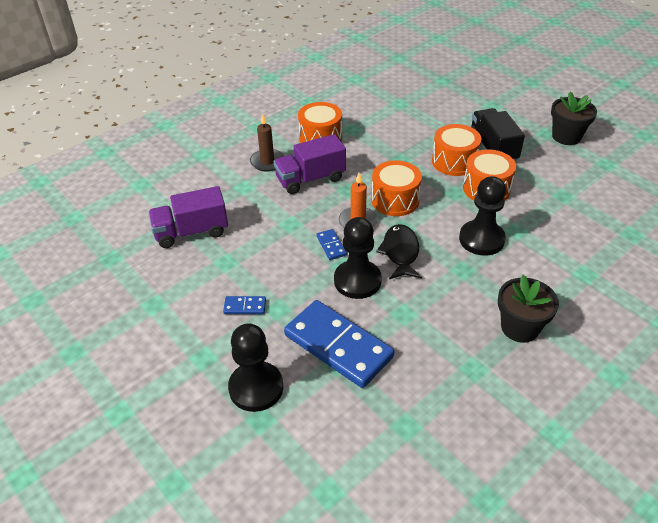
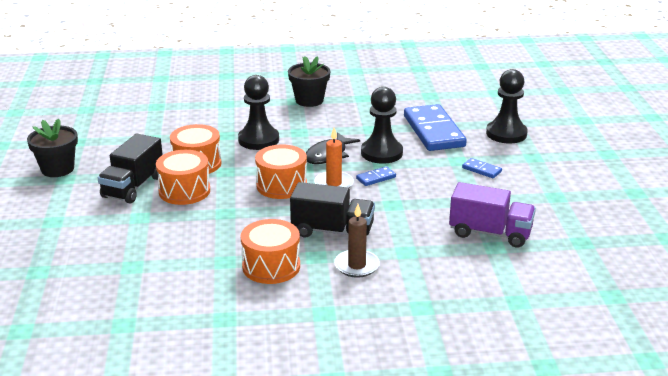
camera: 145 degrees left, 15 degrees down
(310, 179) = (332, 231): purple truck -> black truck
(331, 246) = (376, 178): blue domino -> blue domino turned 45 degrees clockwise

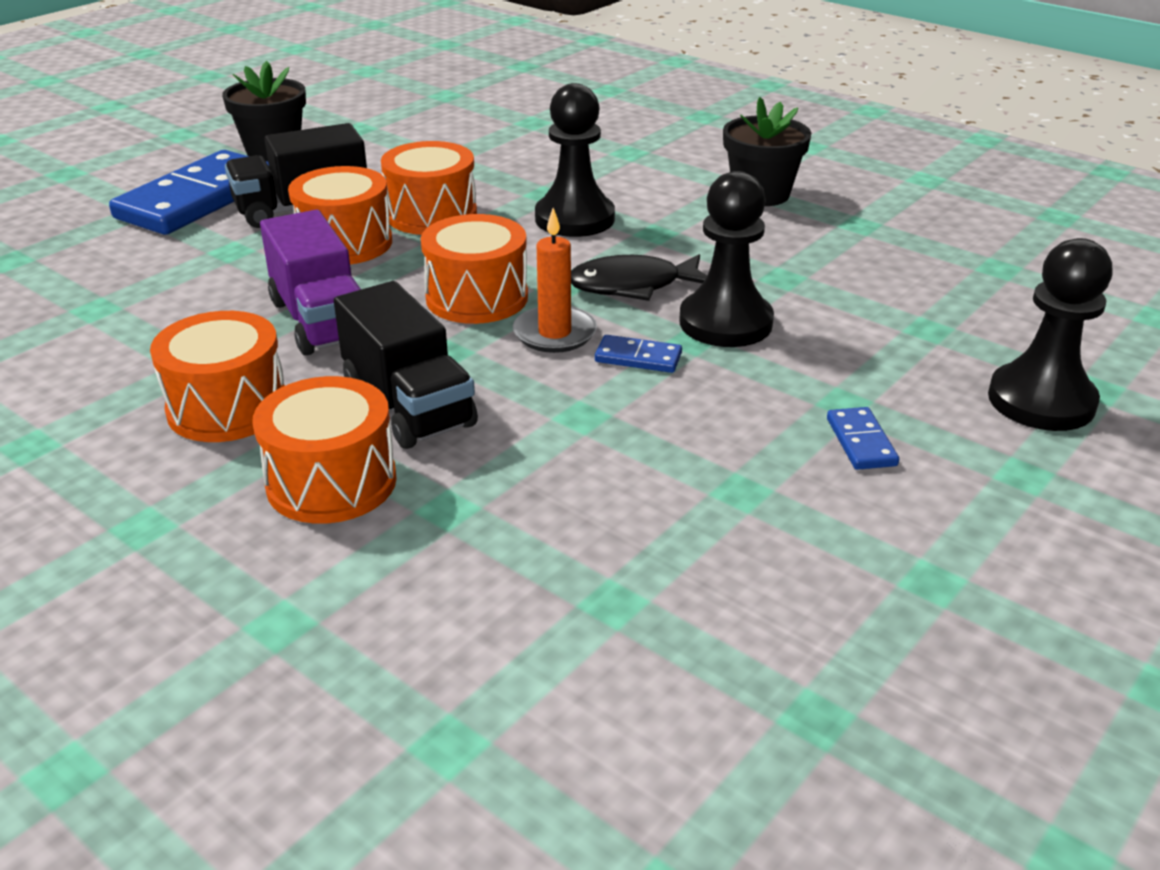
camera: 45 degrees right, 5 degrees up
(357, 266) = (331, 482): brown candle -> orange drum
(433, 131) = (891, 330): blue domino -> blue domino (197, 199)
(490, 233) = (654, 569): purple truck -> purple truck (320, 320)

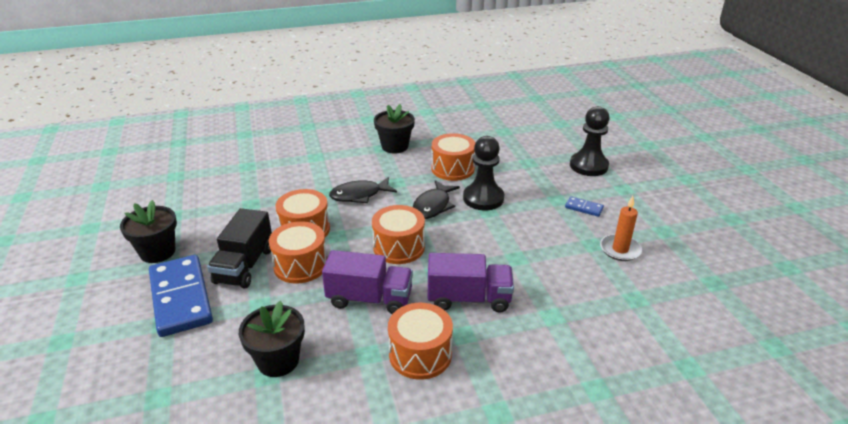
camera: 55 degrees left, 0 degrees up
(128, 305) = (278, 361): none -> black flower pot
(331, 482) = (509, 341): orange drum -> orange drum (452, 169)
(408, 405) = (469, 299): black truck -> purple truck
(554, 333) = (450, 239): orange candle -> orange candle (620, 249)
(574, 219) = (359, 195): black pawn -> black fish
(638, 357) = (488, 228): blue domino -> none

